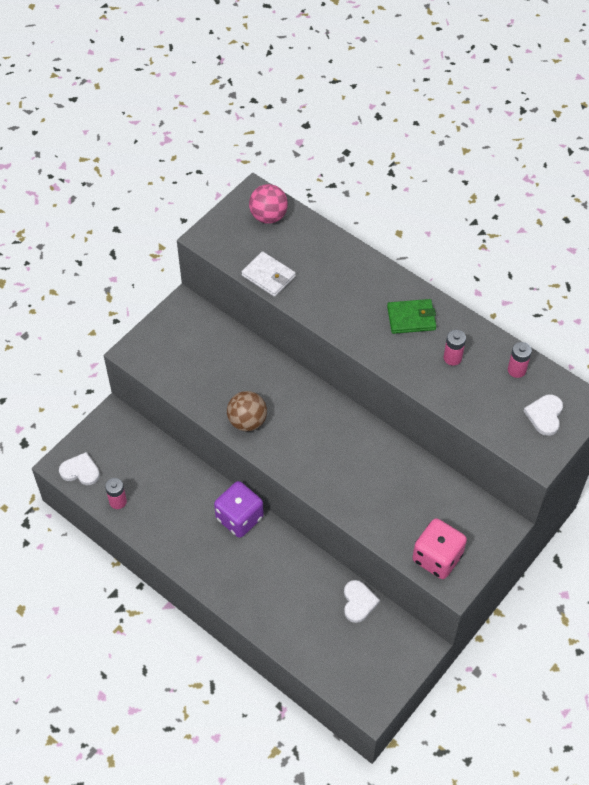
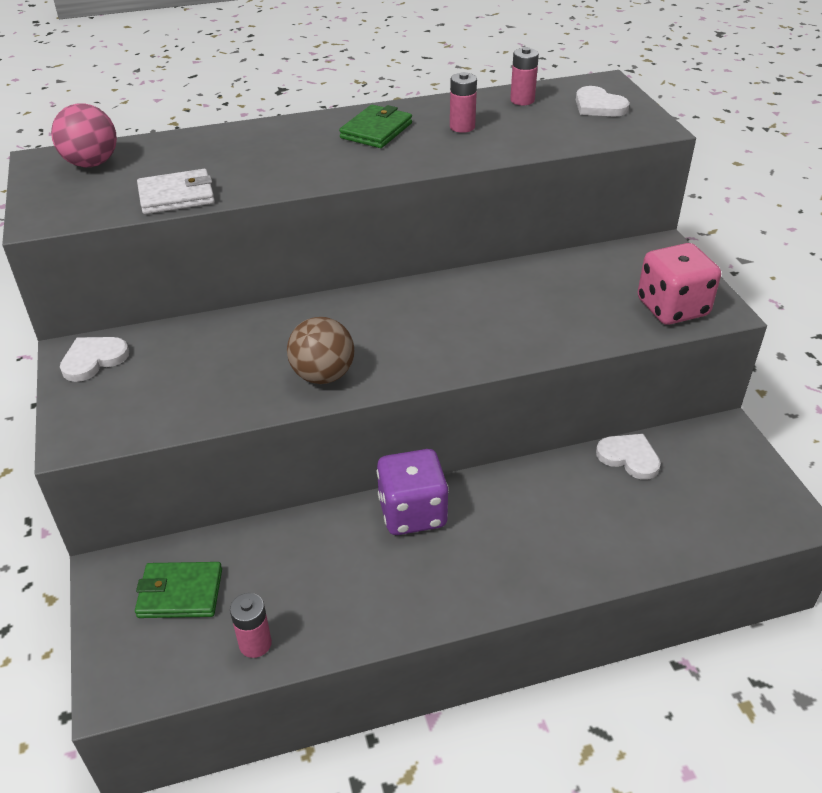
camera: 55 degrees left, 15 degrees down
(80, 471) = (153, 667): white heart -> white heart (93, 360)
(122, 452) = (180, 593): none -> green wallet

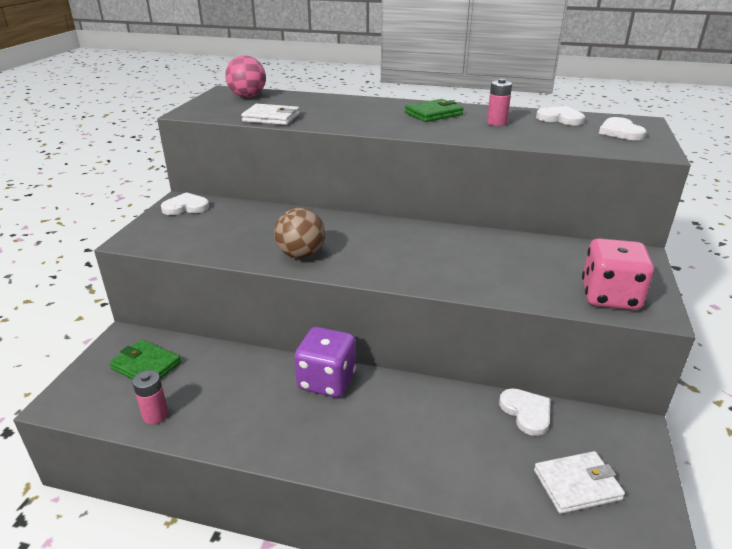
camera: 30 degrees right, 10 degrees down
(522, 100) = (560, 118): pink battery -> white heart
(716, 509) = (577, 484): none -> white wallet

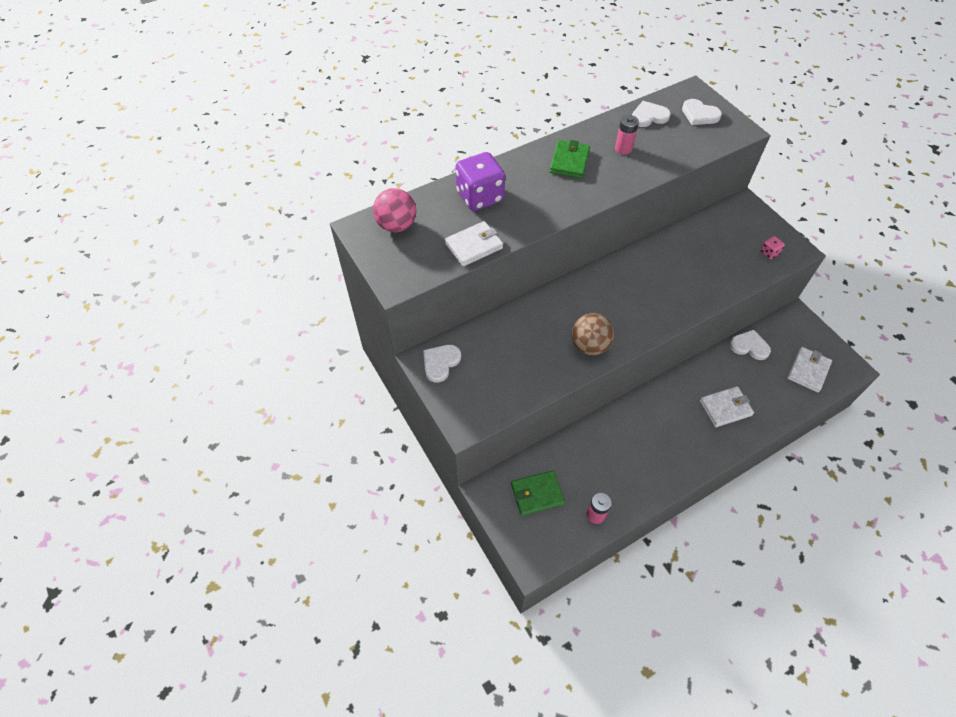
camera: 45 degrees left, 25 degrees up
(327, 381) = (644, 410): purple dice -> purple dice (480, 197)
(413, 439) = (725, 408): none -> white wallet
(609, 296) = (769, 253): pink dice -> pink dice, size x0.43

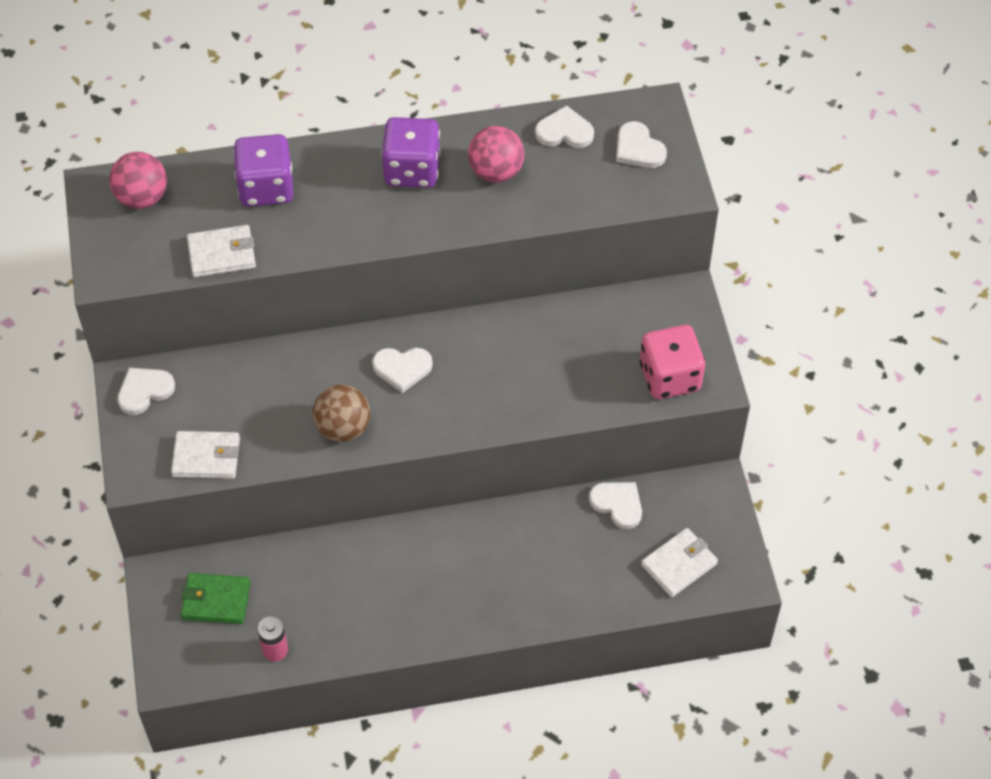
camera: 20 degrees right, 0 degrees up
(569, 161) = (412, 170): green wallet -> purple dice
(604, 296) = (402, 369): none -> white heart
(623, 149) = (496, 172): pink battery -> pink ball
(725, 408) = (528, 575): white wallet -> white wallet (206, 457)
(769, 253) = (669, 377): pink dice -> pink dice, size x2.30

